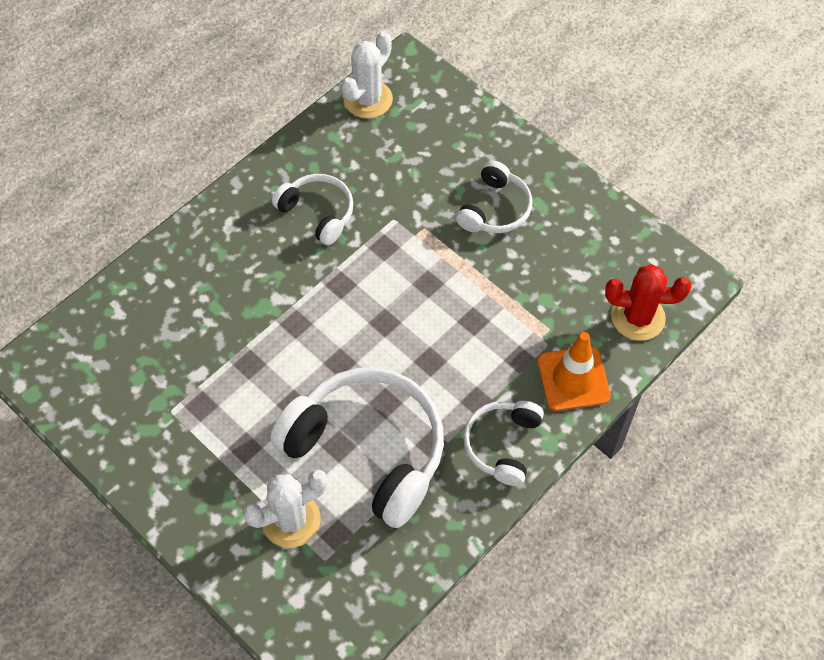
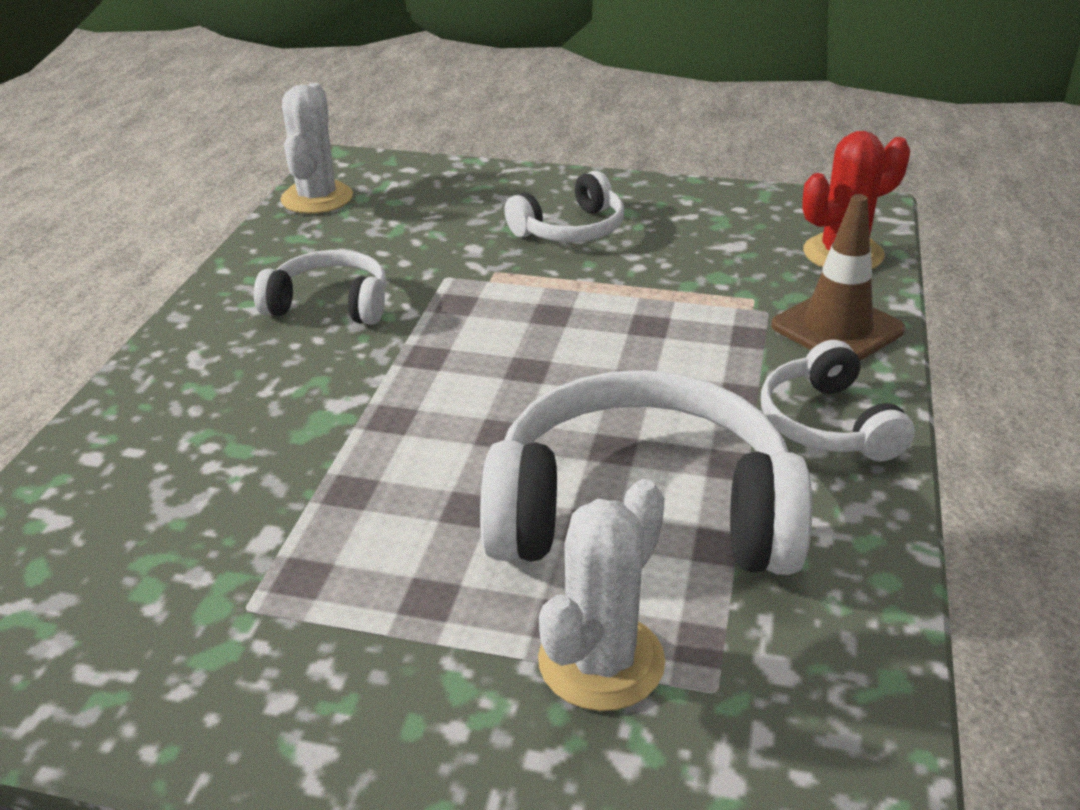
camera: 30 degrees left, 25 degrees down
(495, 209) = (570, 229): white headphones -> white headphones turned 60 degrees clockwise
(573, 379) = (837, 328): orange traffic cone -> brown traffic cone

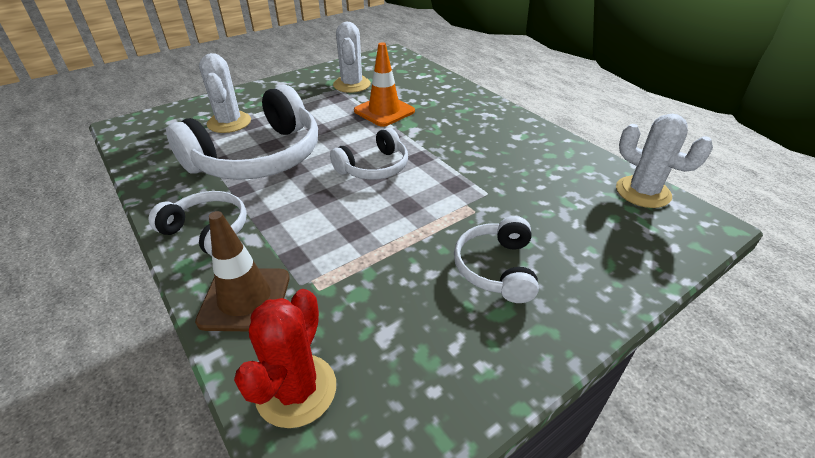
camera: 130 degrees right, 5 degrees up
(205, 600) = (352, 85): none -> white cactus
(302, 472) = (384, 111): none -> orange traffic cone
(330, 304) = (497, 153): white headphones -> white headphones (374, 167)

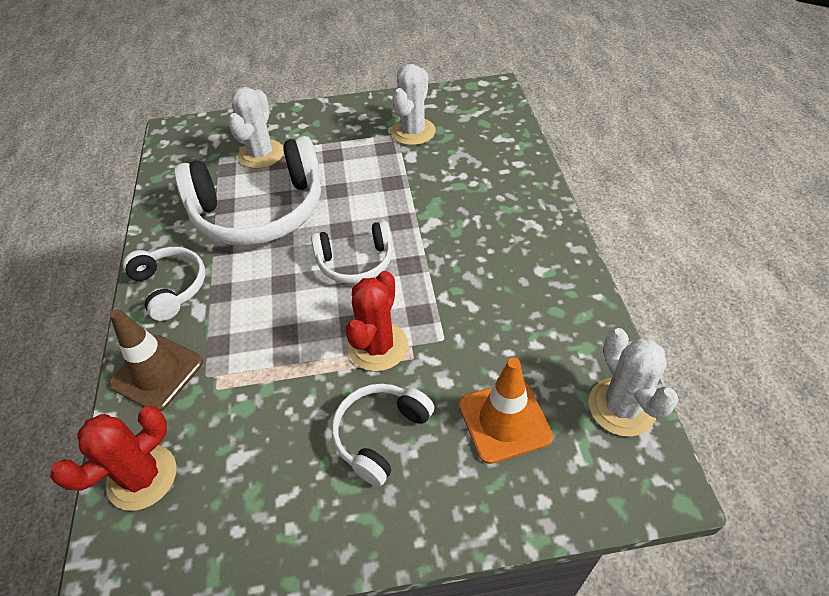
camera: 30 degrees right, 10 degrees up
(384, 111) = (420, 184): orange traffic cone -> orange traffic cone (504, 421)
(441, 213) = (378, 346): none -> red cactus

